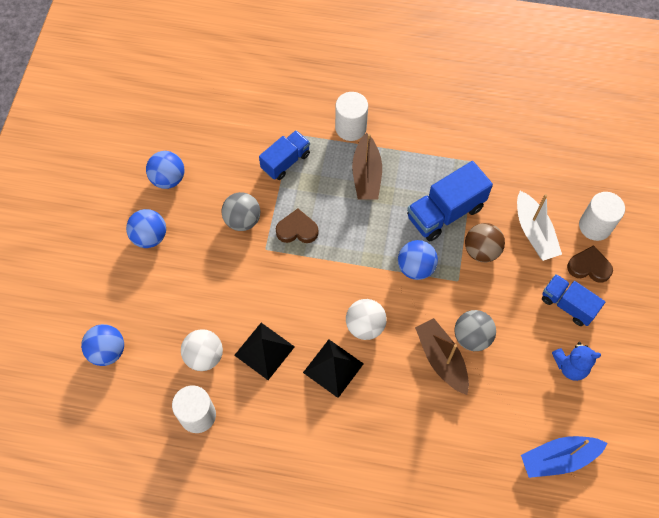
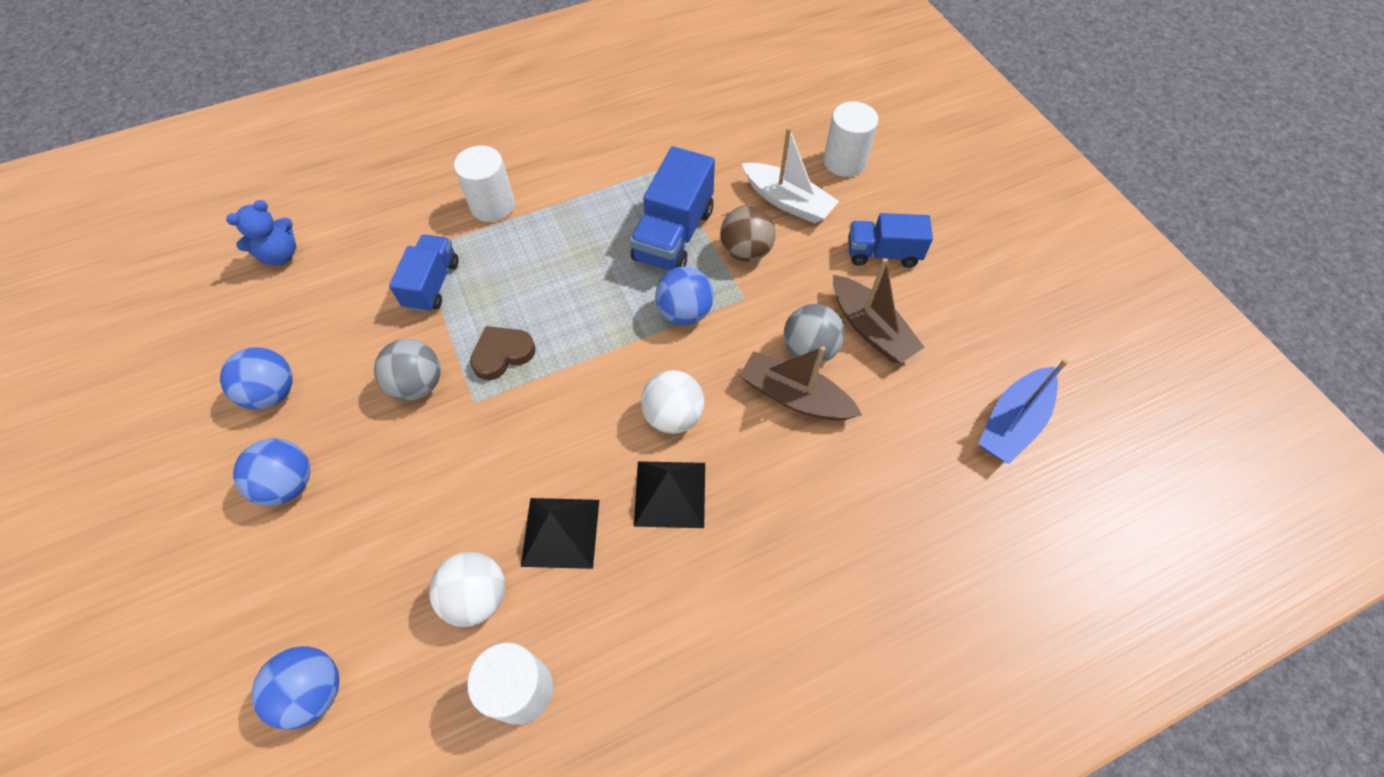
camera: 35 degrees left, 5 degrees down
(366, 175) = (549, 245): brown boat -> brown boat (871, 329)
(570, 366) = (939, 314): blue teddy bear -> blue teddy bear (280, 255)
(589, 267) = (872, 203): brown heart -> none

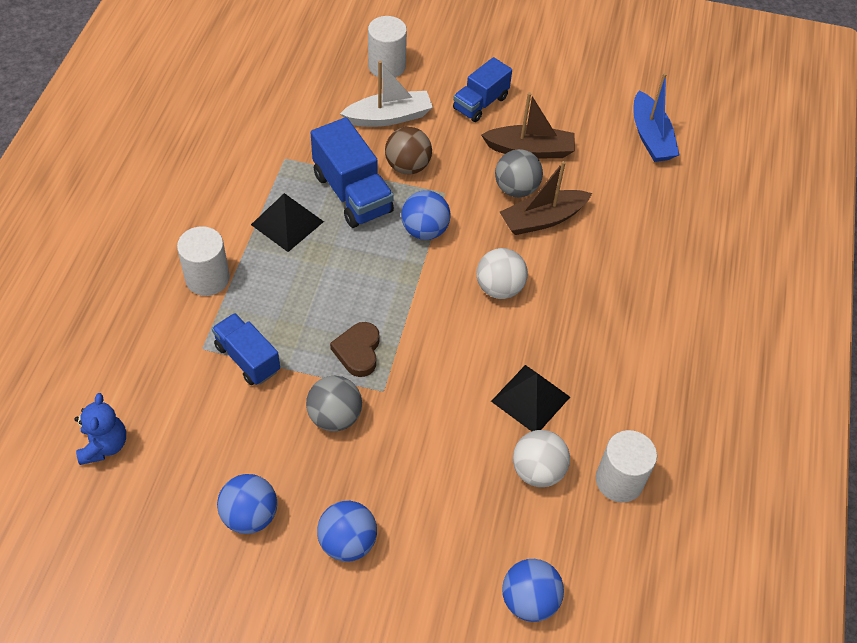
camera: 55 degrees left, 5 degrees down
(670, 494) = (553, 325): black pyramid -> black pyramid (287, 223)

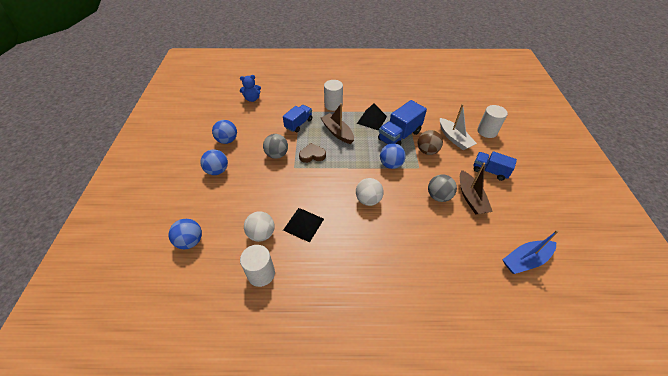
camera: 80 degrees right, 5 degrees down
(542, 219) = (424, 211): brown boat -> brown boat (337, 132)

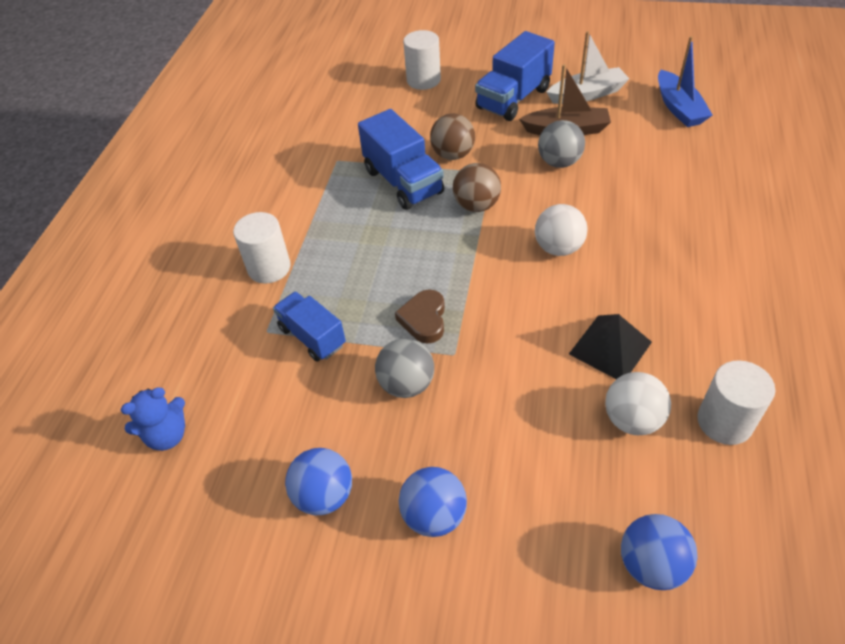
camera: 75 degrees left, 0 degrees up
(252, 99) = (167, 435): blue teddy bear -> blue teddy bear turned 60 degrees clockwise
(337, 132) = (364, 271): brown boat -> none
(372, 120) = (343, 212): black pyramid -> none
(390, 164) = (476, 205): blue ball -> brown ball
(454, 138) = (430, 118): white boat -> white boat (587, 94)
(489, 171) = (513, 99): blue truck -> blue truck, size x1.51

